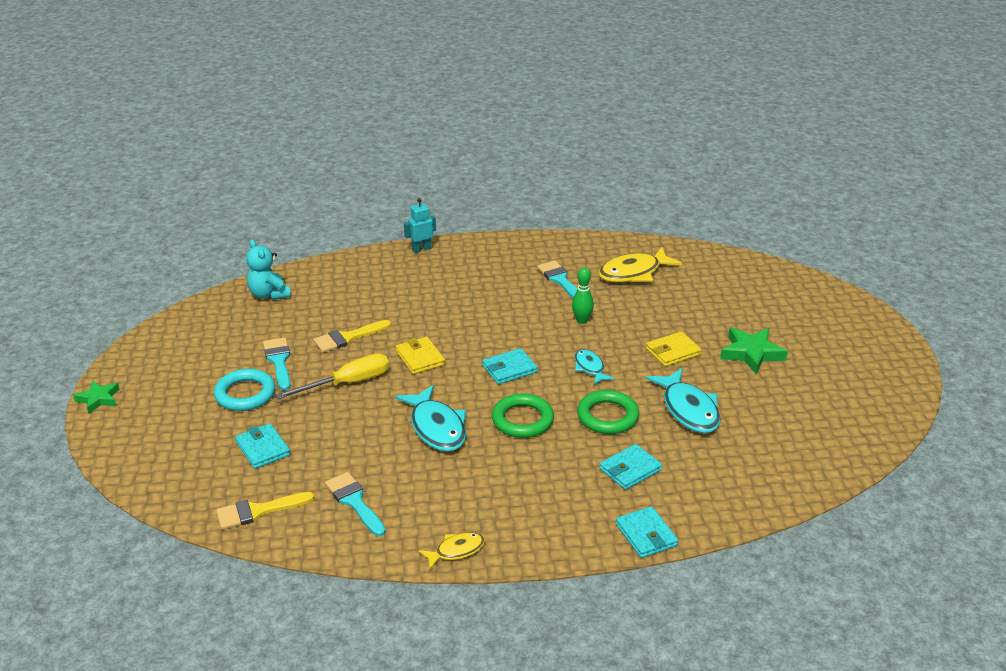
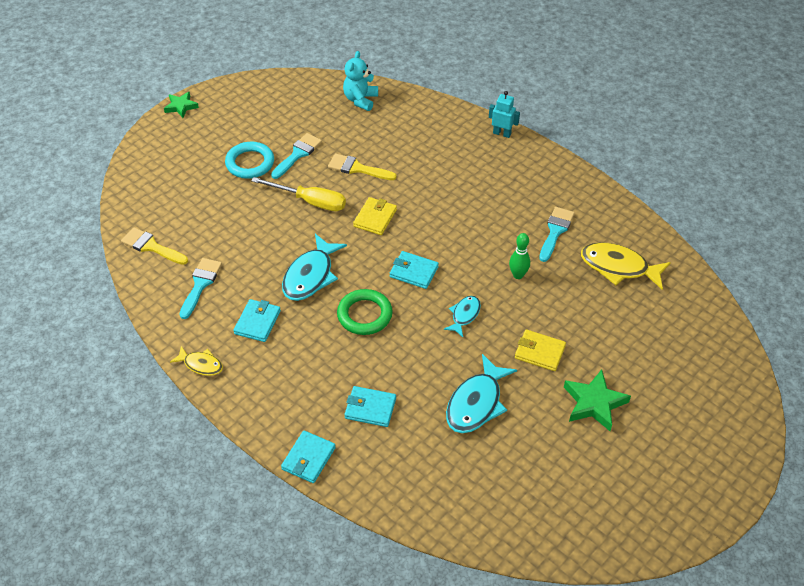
camera: 50 degrees right, 15 degrees up
(263, 449) = (208, 208): turquoise wallet -> turquoise wallet (257, 322)
(607, 416) = (418, 359): green ring -> none

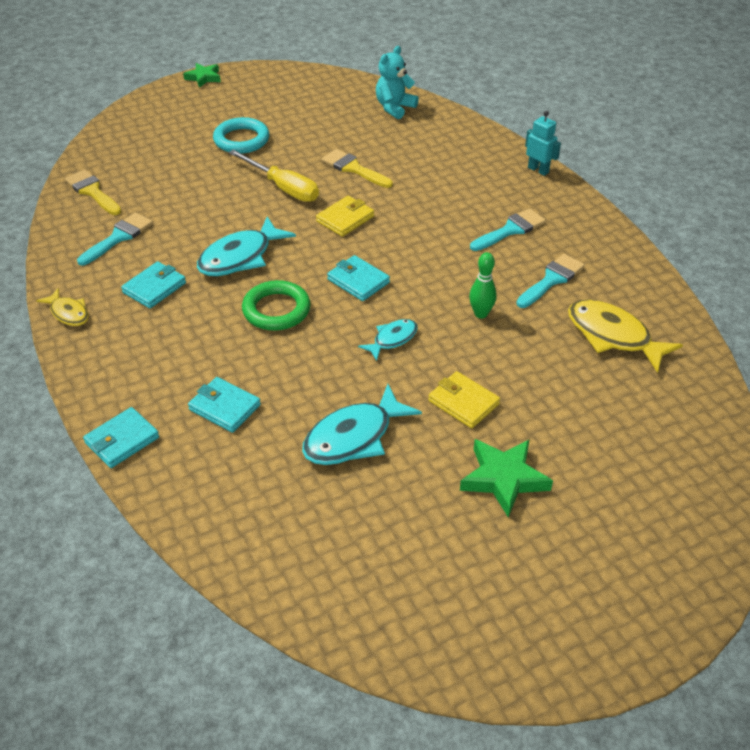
camera: 20 degrees right, 5 degrees down
(298, 154) = (297, 142): turquoise brush -> turquoise brush (511, 230)

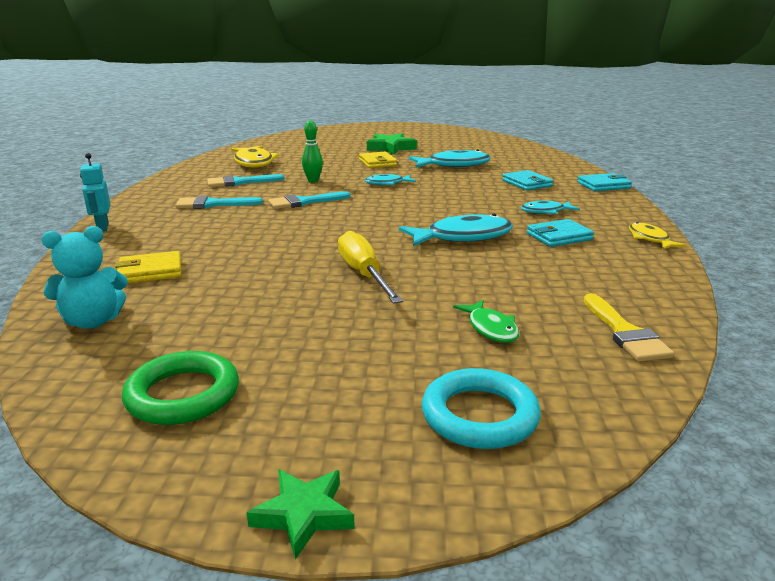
camera: 150 degrees left, 20 degrees down
(118, 237) = (590, 277): turquoise brush -> turquoise brush (304, 202)
(173, 170) = (490, 328): none -> green fish
(179, 334) = (545, 211): none -> turquoise fish
(241, 140) = (358, 341): turquoise ring -> turquoise ring (479, 415)
(276, 310) = (456, 207): green ring -> green ring (183, 395)
(345, 219) = (333, 238): yellow wallet -> yellow wallet (150, 271)
(353, 168) = (263, 271): yellow brush -> none
(358, 281) = (374, 206): turquoise wallet -> none

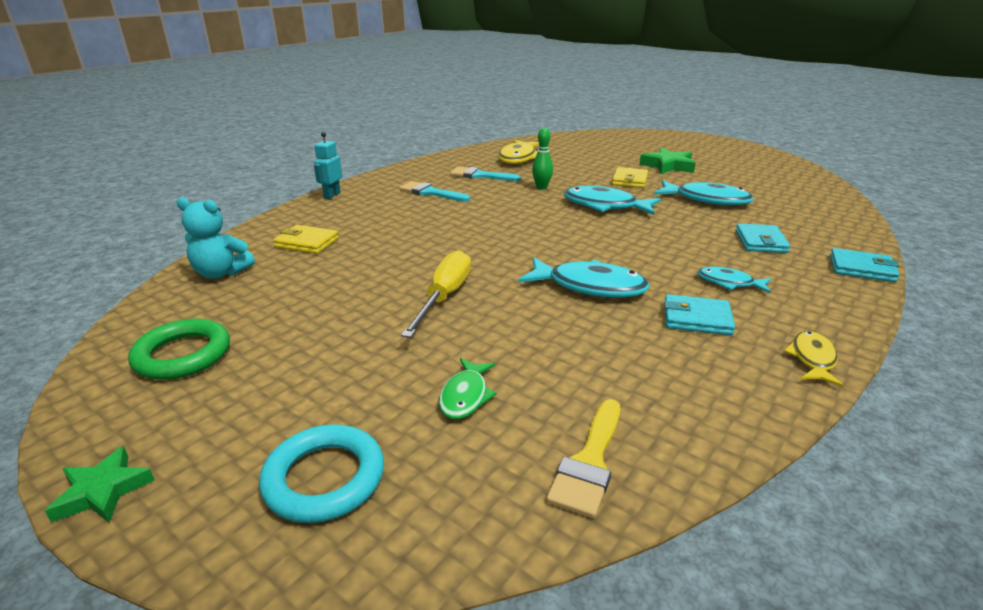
camera: 35 degrees right, 5 degrees up
(304, 202) = (502, 208): turquoise brush -> none
(387, 183) = (605, 206): turquoise fish -> turquoise fish, size x1.76

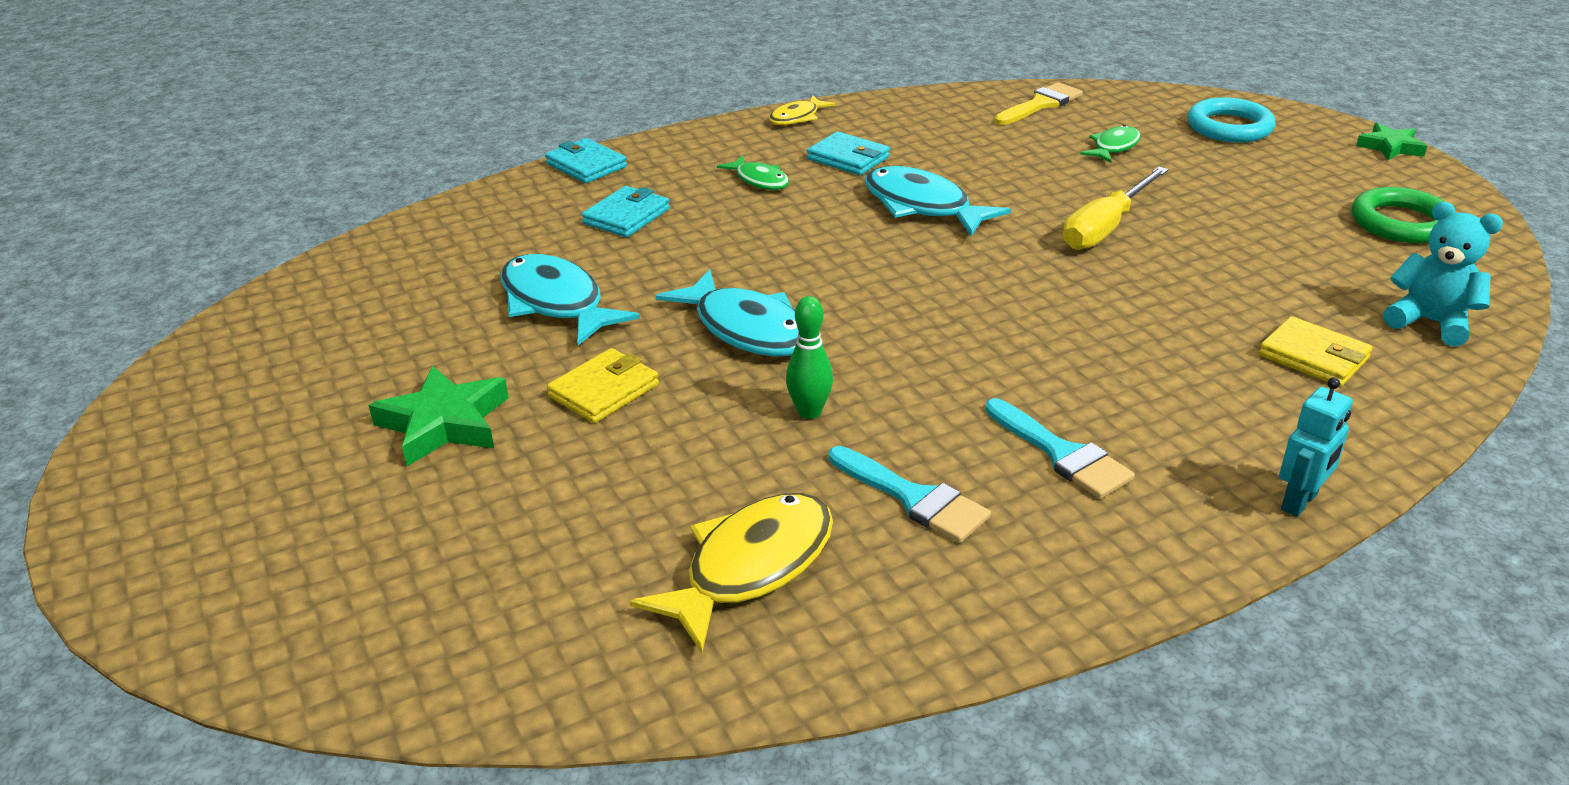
camera: 155 degrees left, 5 degrees up
(729, 283) = (759, 180): turquoise fish -> green fish

